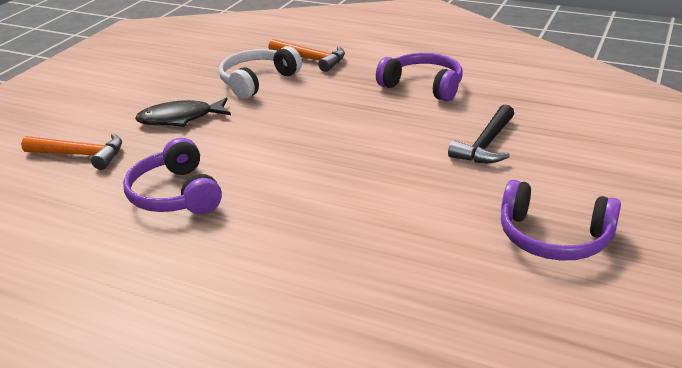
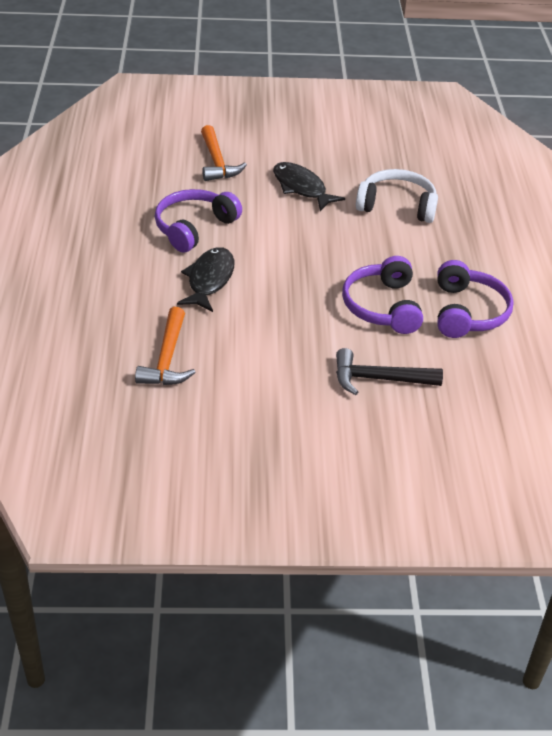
camera: 60 degrees right, 10 degrees up
(273, 204) = (209, 280): none -> black fish
(311, 59) = (467, 223): orange hammer -> orange hammer (167, 358)
(553, 237) = (251, 447): purple headphones -> purple headphones (382, 306)

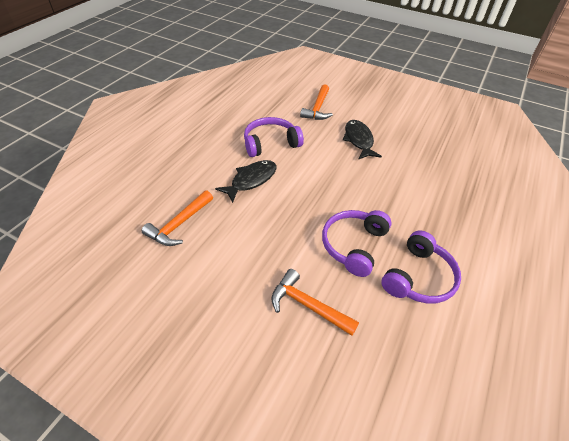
camera: 30 degrees right, 5 degrees up
(379, 379) = (308, 305): black hammer -> orange hammer
(397, 206) = (417, 173): white headphones -> none

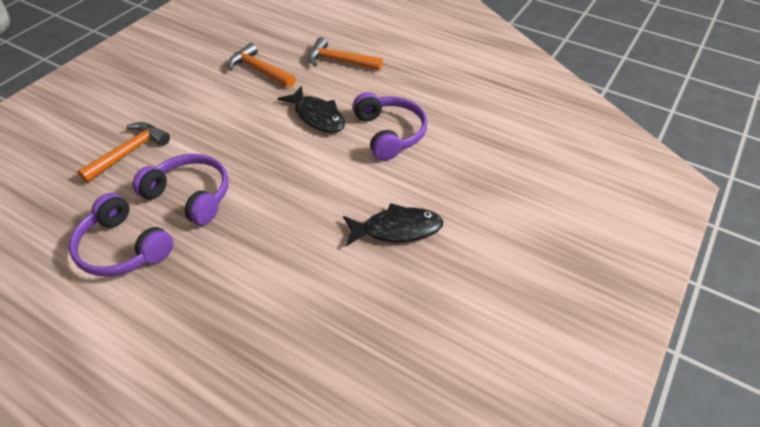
camera: 95 degrees right, 0 degrees up
(317, 108) = (484, 188): orange hammer -> orange hammer (339, 61)

